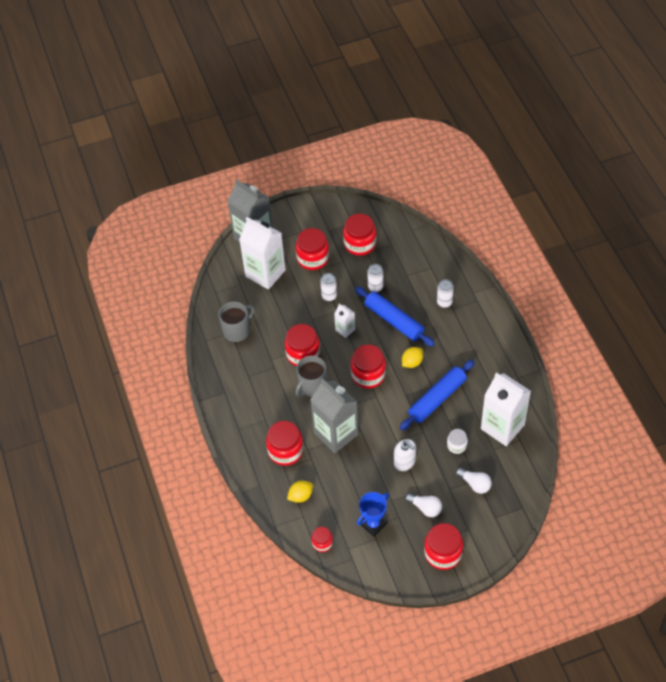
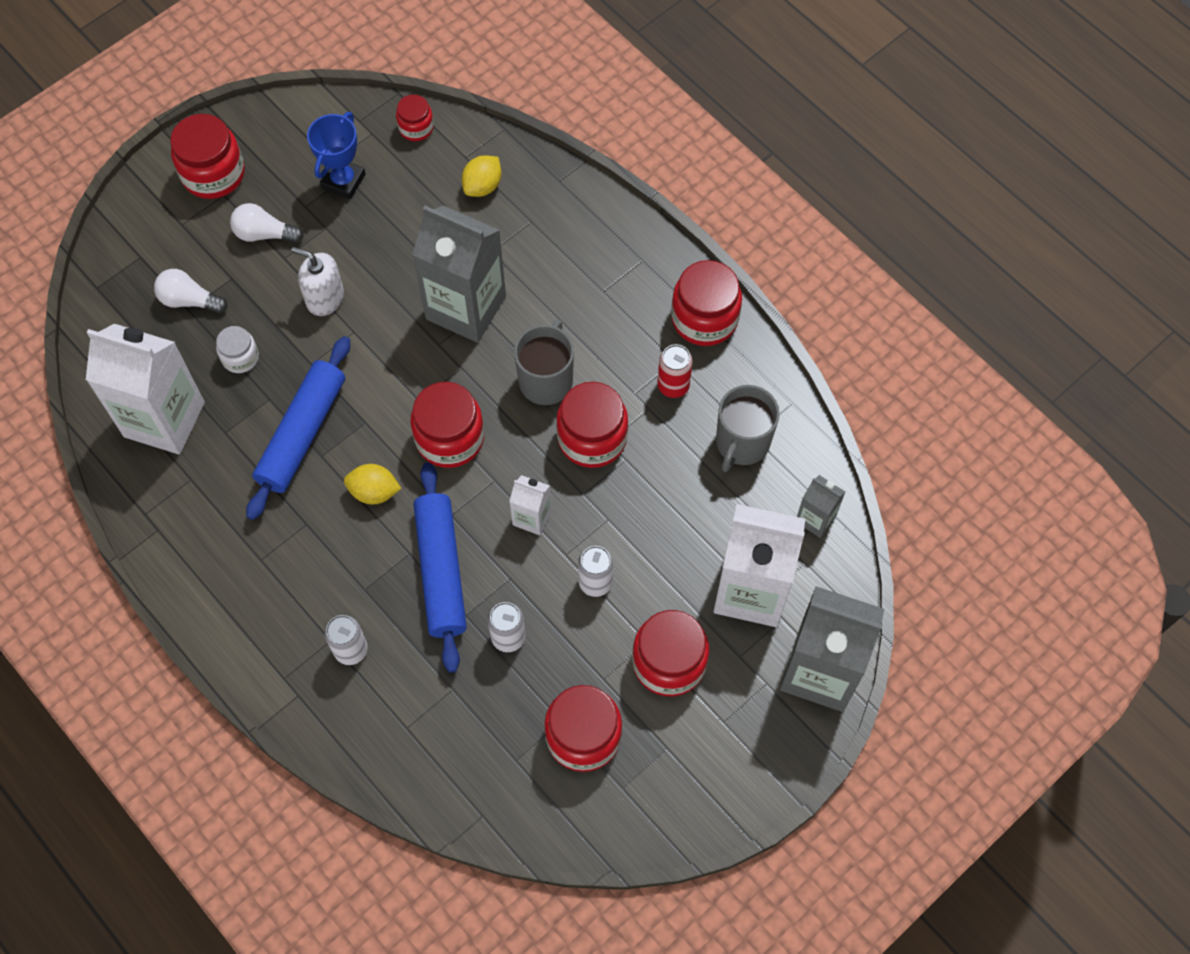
camera: 155 degrees right, 10 degrees up
(223, 291) = (815, 518): none -> grey carton
(254, 365) = (673, 386): none -> red can
(285, 451) = (542, 250): red jar -> red jar (704, 318)
(394, 321) = (441, 571): blue rolling pin -> blue rolling pin turned 60 degrees clockwise
(412, 362) = (374, 492): yellow lemon -> yellow lemon turned 75 degrees clockwise

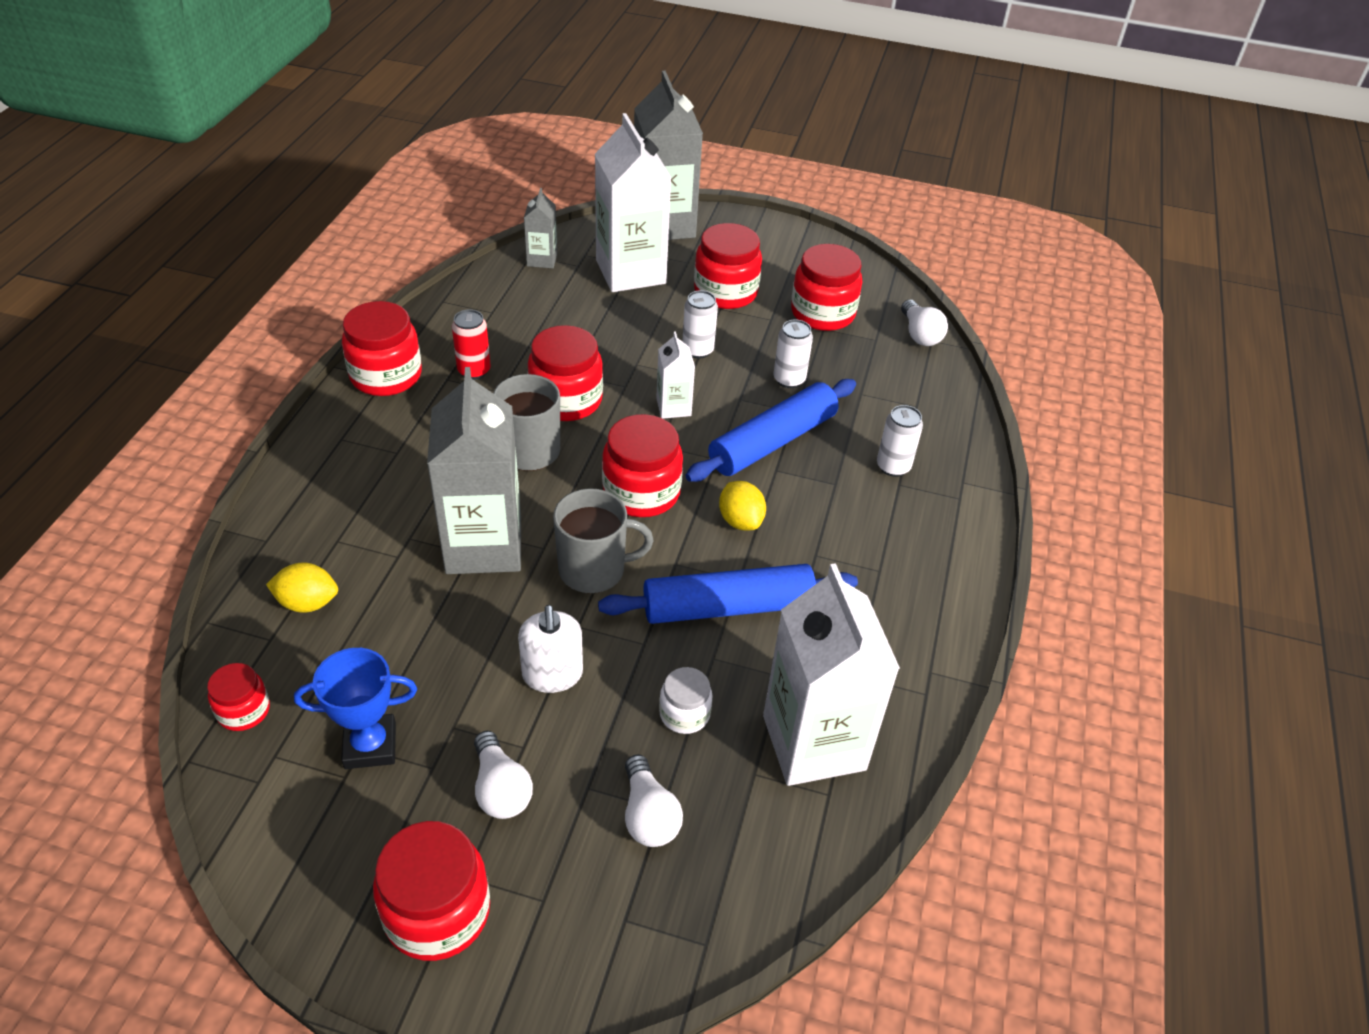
camera: 125 degrees left, 20 degrees down
(497, 810) = (919, 334): none -> white light bulb
(742, 443) = (502, 315): grey mug -> grey mug (594, 570)

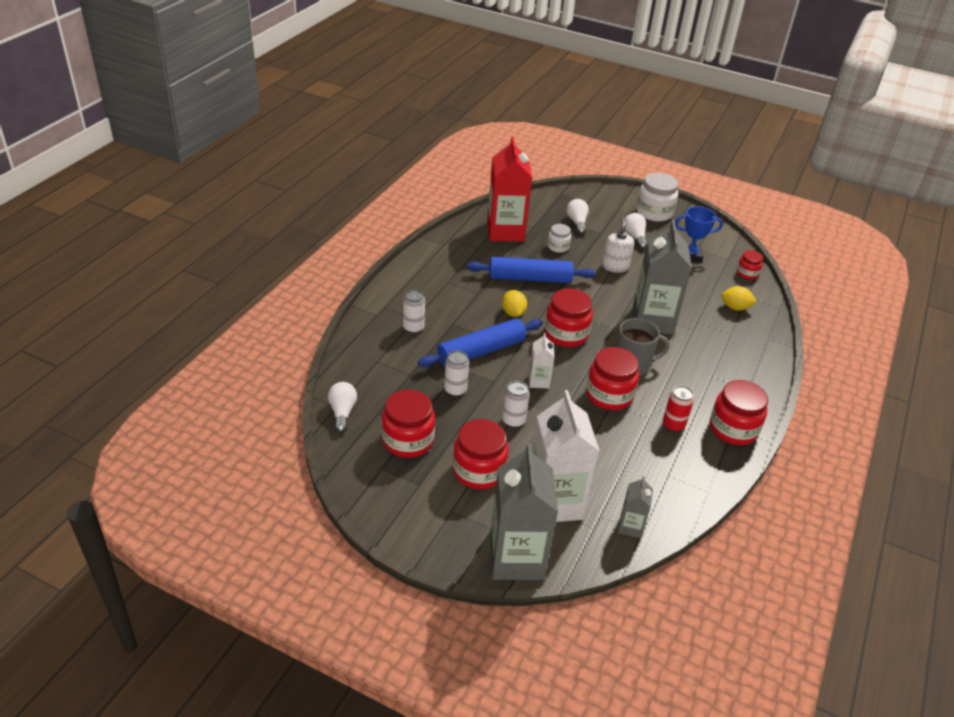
camera: 170 degrees left, 5 degrees down
(437, 912) = (654, 212): red jar -> white jar
(594, 570) = (595, 302): grey mug -> none
(814, 742) = (505, 231): white carton -> red carton

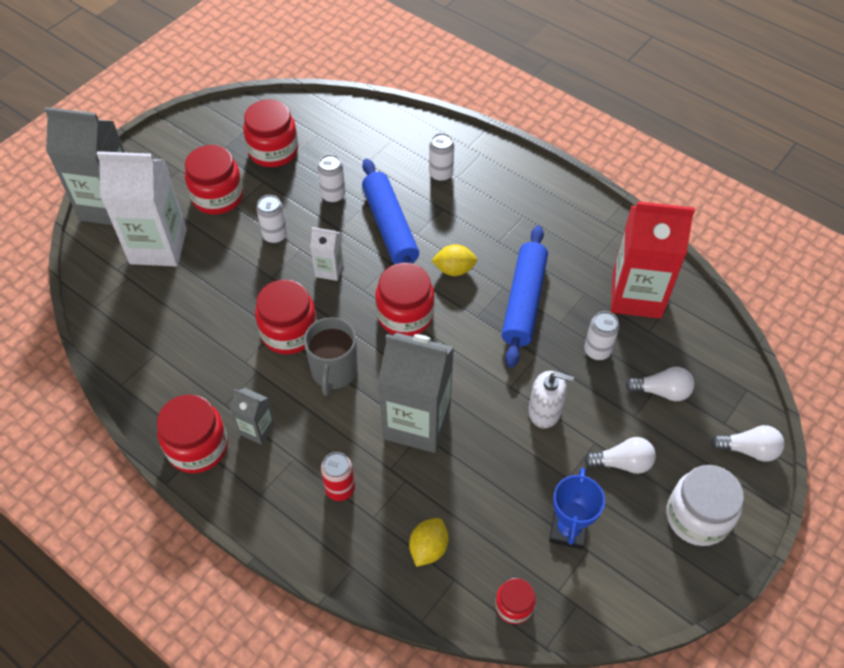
camera: 105 degrees right, 15 degrees up
(342, 412) = (324, 109): white light bulb -> white light bulb (748, 449)
(558, 247) = (597, 351): white jar -> white can
(630, 526) = (106, 300): grey carton -> grey carton (257, 429)
(673, 425) = (224, 383): red can -> red can (340, 489)

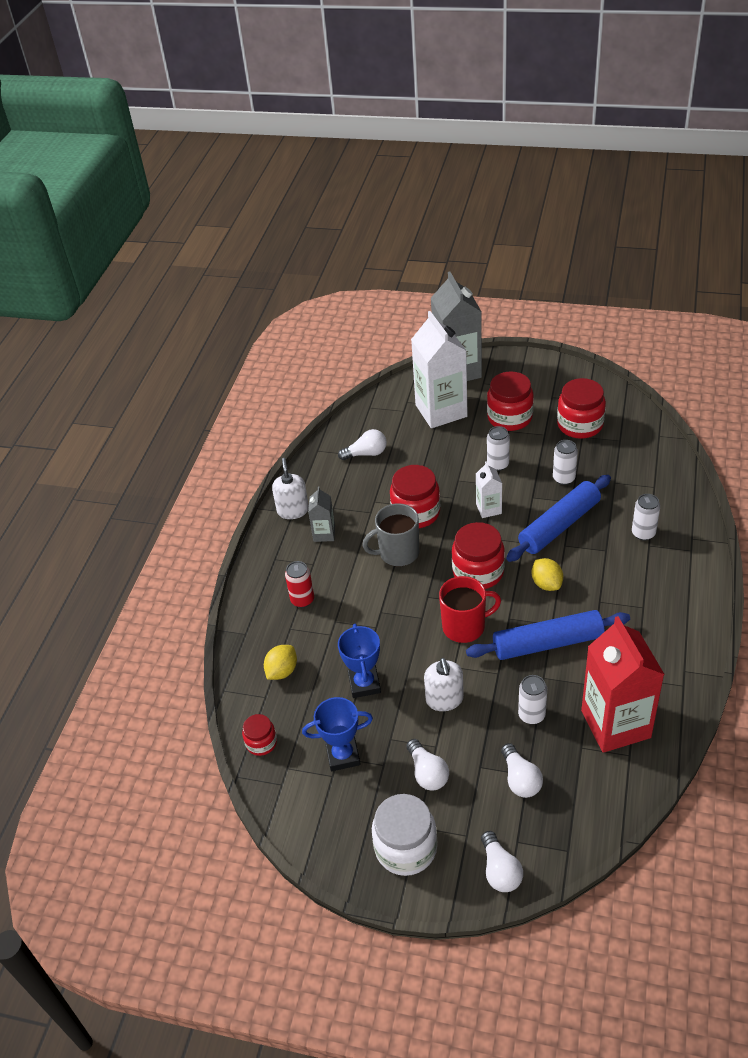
camera: 70 degrees right, 10 degrees down
(166, 340) = (366, 453): none -> white light bulb
(198, 447) = (293, 510): red jar -> white soap dispenser
(417, 423) = (383, 620): grey carton -> none
(428, 548) = (282, 671): yellow lemon -> yellow lemon turned 60 degrees counterclockwise
(466, 356) = (465, 626): none -> red mug
(489, 474) = (364, 684): none -> blue trophy

